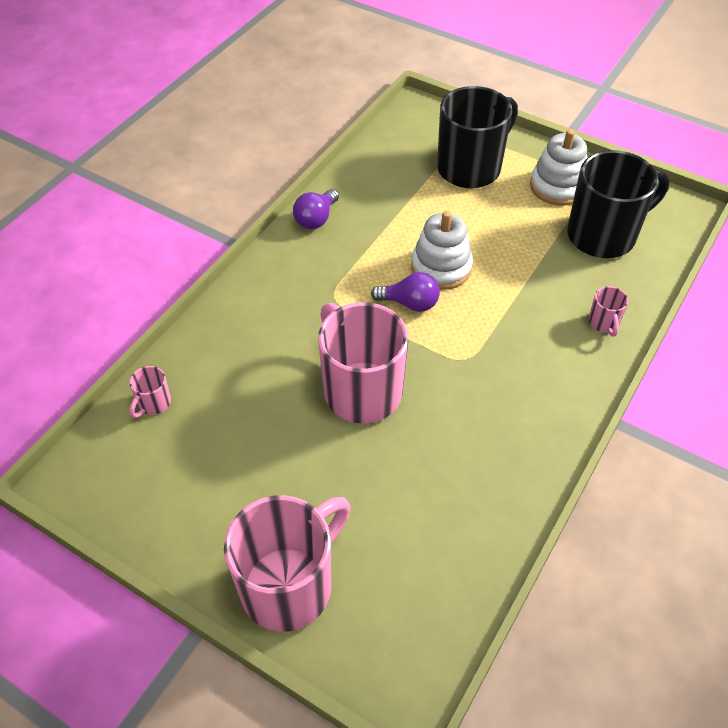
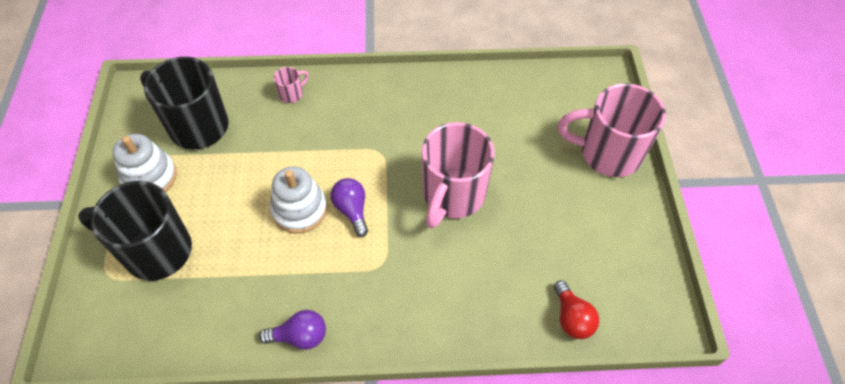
camera: 125 degrees left, 5 degrees up
(153, 403) = (571, 318): pink mug -> red light bulb

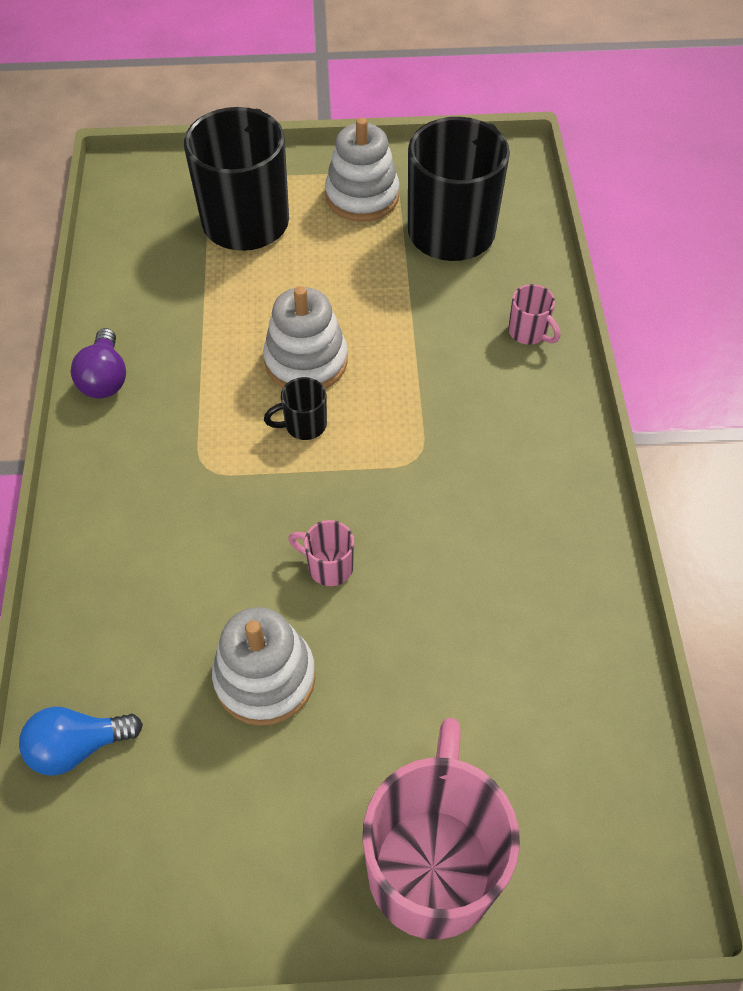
camera: 90 degrees right, 0 degrees up
(352, 210) = (303, 425): purple light bulb -> black mug
(452, 196) = (328, 566): pink mug -> pink mug, size x0.41
(522, 225) = (265, 677): none -> white stacking toy
(571, 318) = (78, 746): red light bulb -> blue light bulb

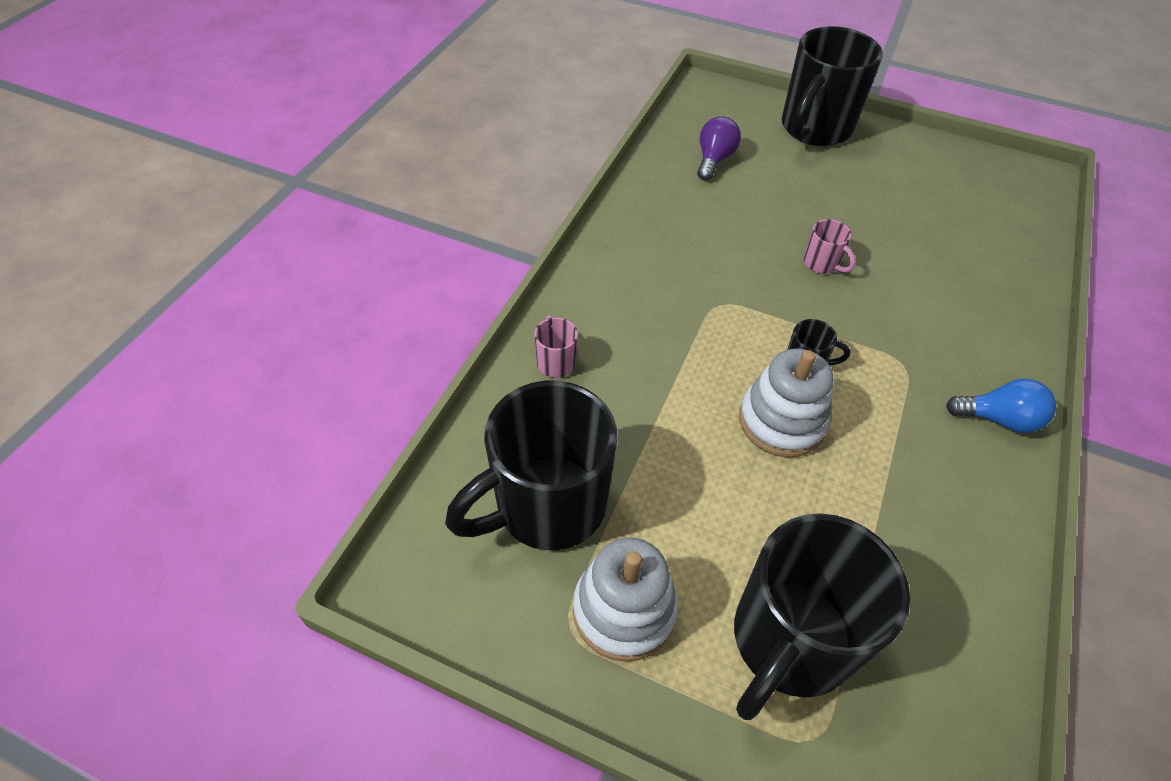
camera: 155 degrees left, 5 degrees down
(78, 746) = (1019, 235): blue light bulb -> blue light bulb (998, 419)
(105, 378) = (997, 488): purple light bulb -> purple light bulb (714, 160)
(265, 677) = (887, 225): white stacking toy -> none
(432, 862) = (814, 129): pink mug -> black mug

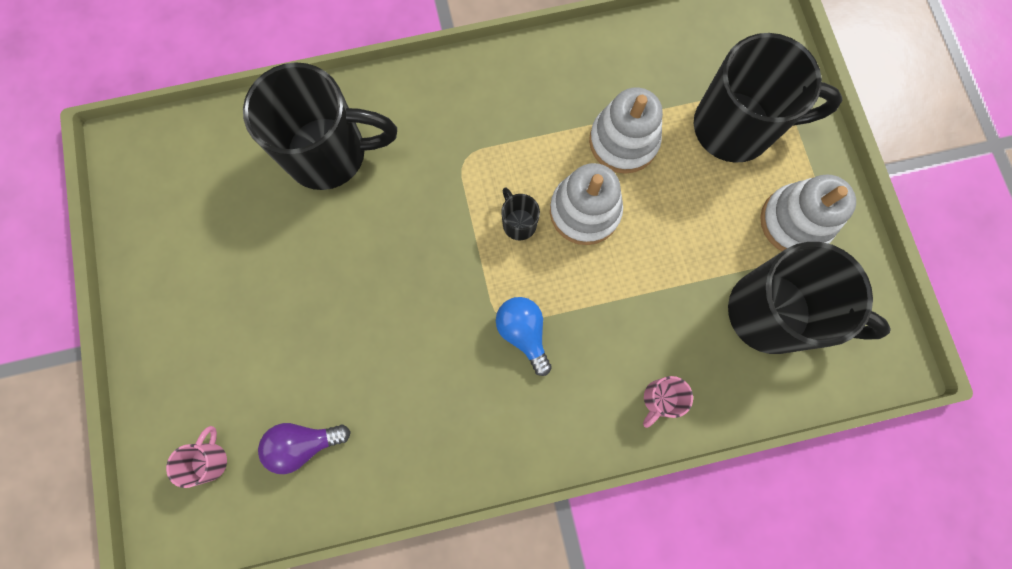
camera: 125 degrees left, 25 degrees up
(814, 129) = (178, 377): black mug -> black mug (330, 153)
(822, 264) = (392, 267): pink mug -> pink mug (210, 459)
(843, 507) = (623, 141): none -> white stacking toy
(998, 419) = (472, 82): blue light bulb -> blue light bulb (523, 333)

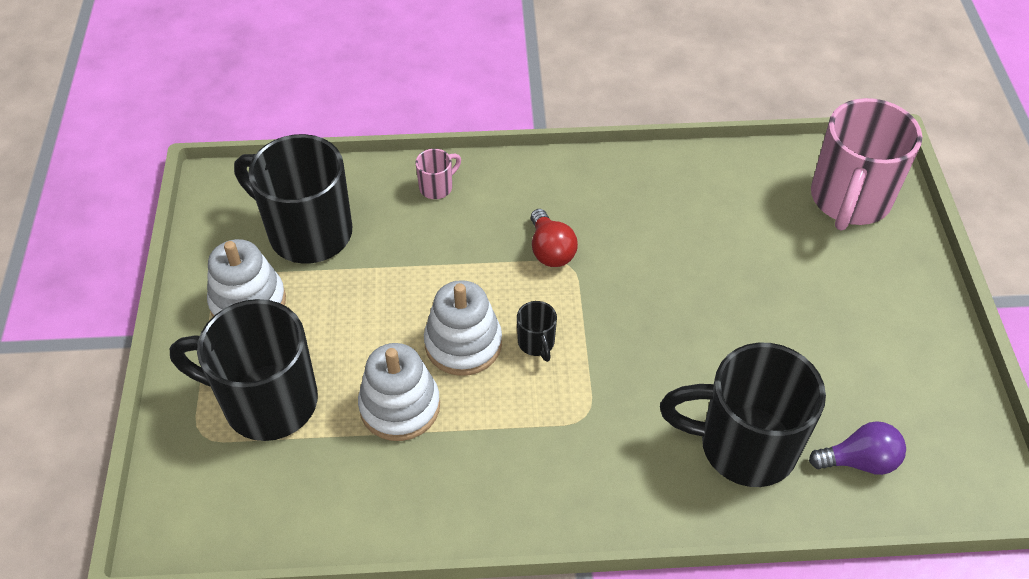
camera: 170 degrees left, 25 degrees down
(210, 459) = (849, 201): pink mug -> pink mug, size x2.42
(304, 444) = (764, 200): purple light bulb -> purple light bulb (859, 461)
(523, 333) = (550, 250): blue light bulb -> red light bulb

